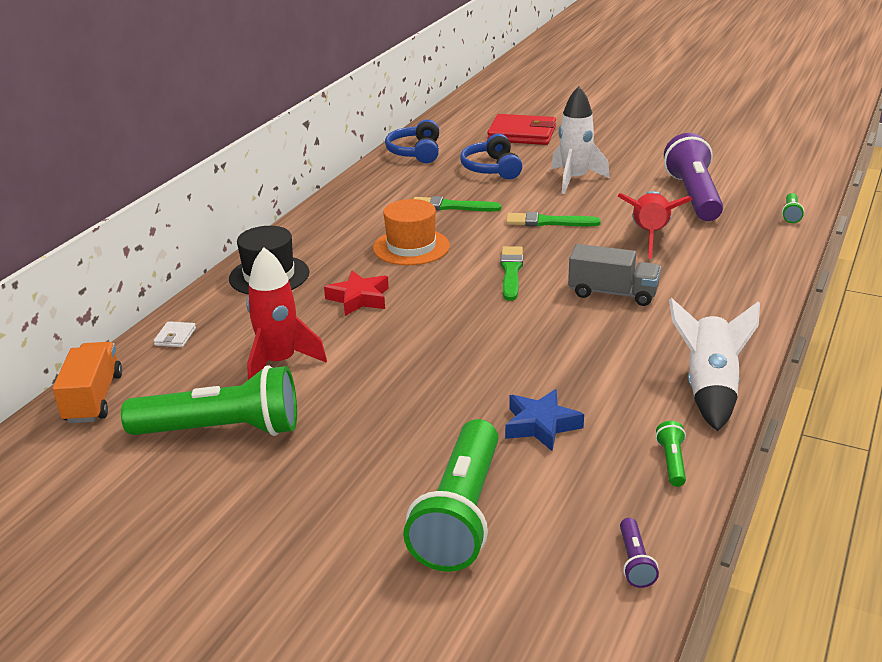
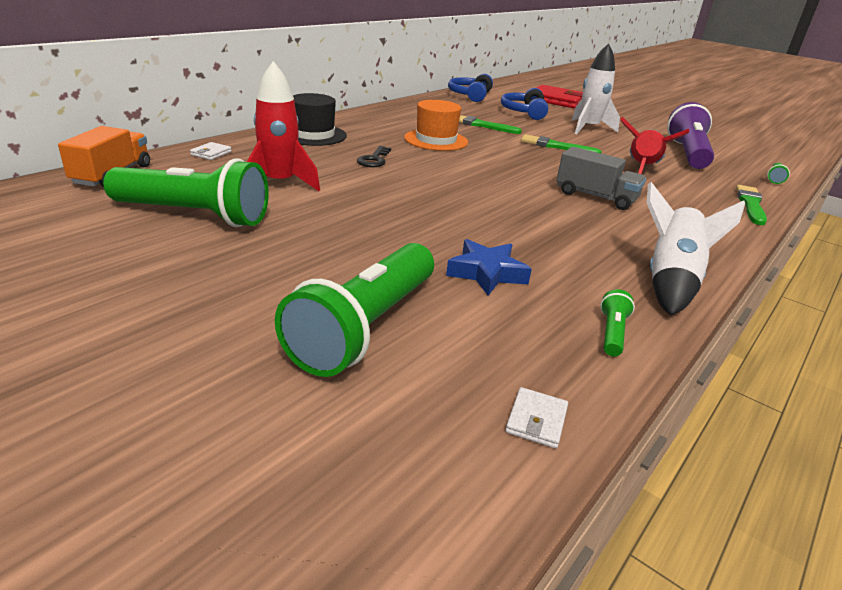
camera: 10 degrees right, 0 degrees up
(359, 298) = (374, 160): red star -> black key
(511, 272) = (511, 168): green brush -> green brush (750, 204)
(634, 562) = (536, 420): purple flashlight -> white wallet

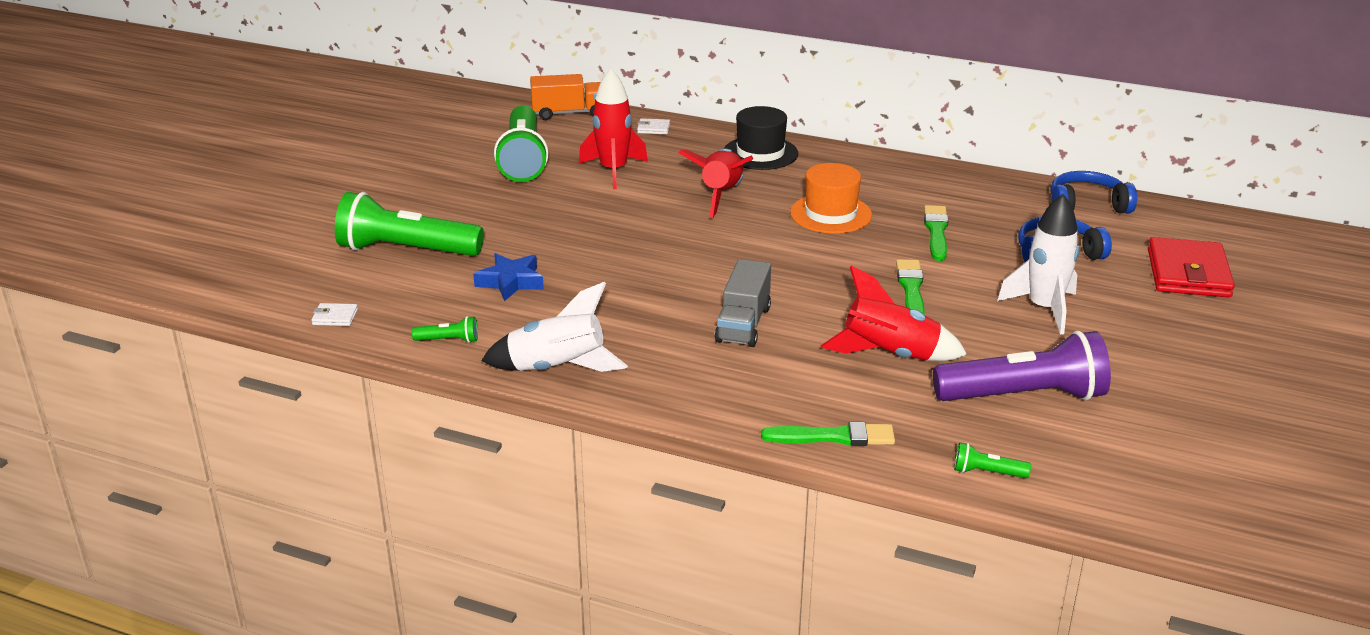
camera: 75 degrees right, 0 degrees up
(374, 160) = (721, 195): black key -> red rocket

